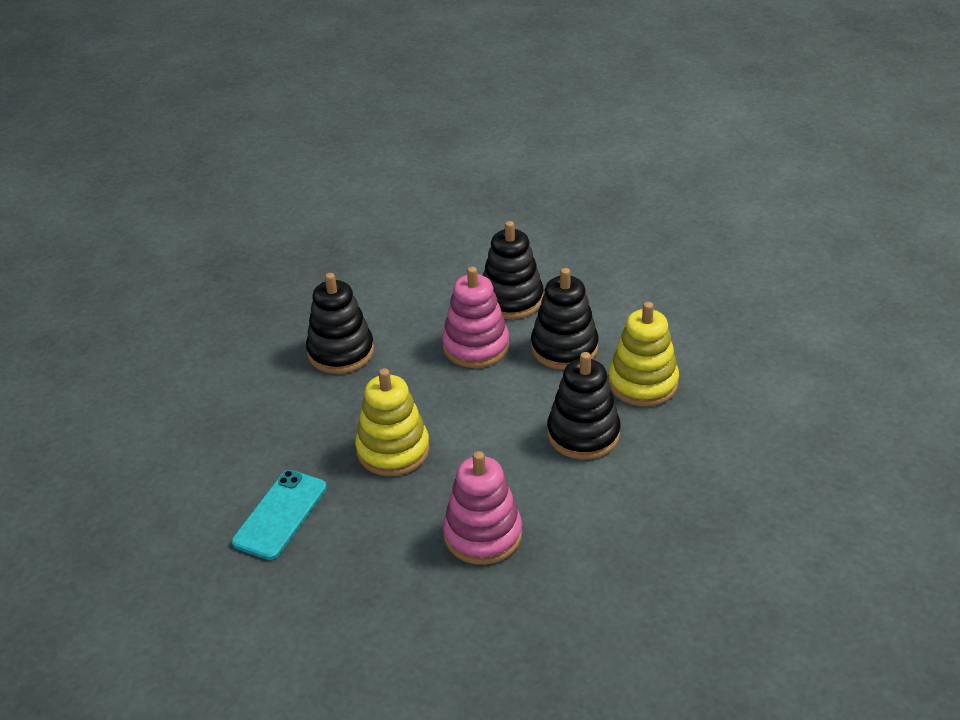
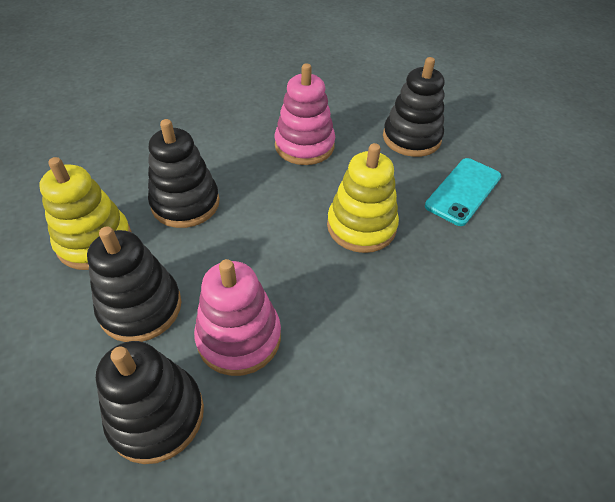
camera: 170 degrees left, 10 degrees up
(341, 352) = (408, 373): black stacking toy -> black stacking toy (411, 138)

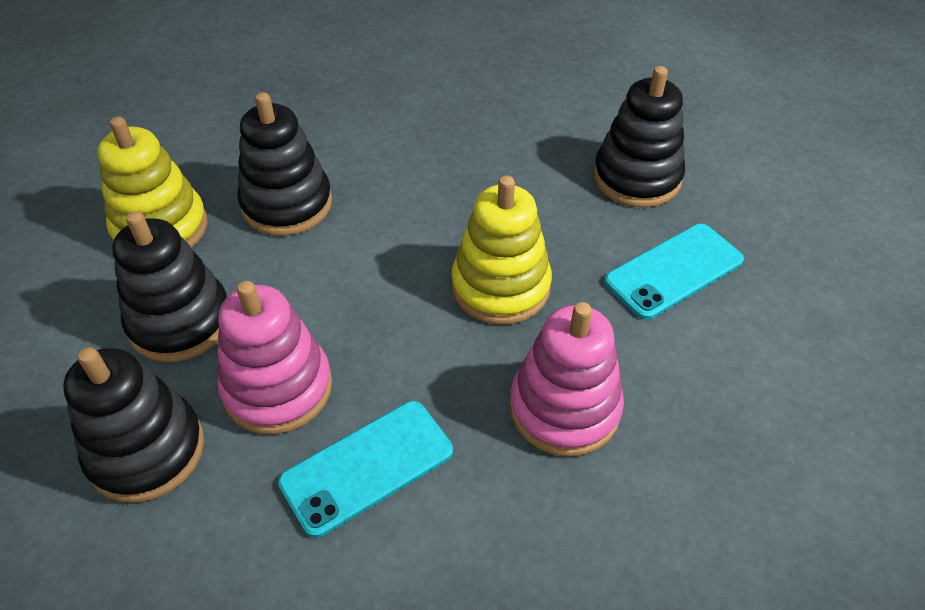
camera: 20 degrees right, 0 degrees up
(304, 146) = (476, 158): pink stacking toy -> pink stacking toy (564, 408)
(331, 377) = (367, 467): none -> turquoise phone

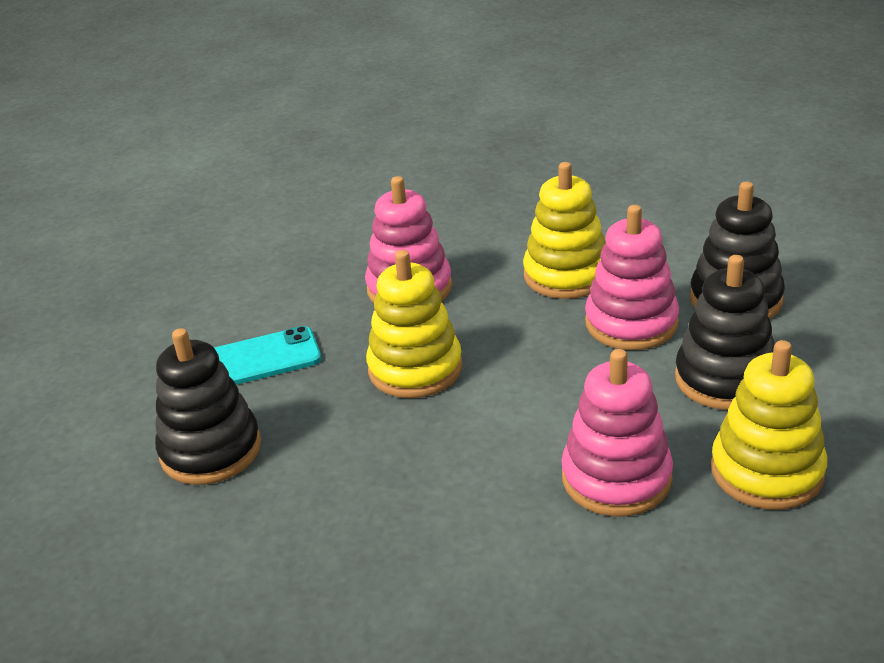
camera: 160 degrees left, 15 degrees down
(287, 204) = (616, 478): black stacking toy -> pink stacking toy
(367, 467) = (566, 275): turquoise phone -> yellow stacking toy

